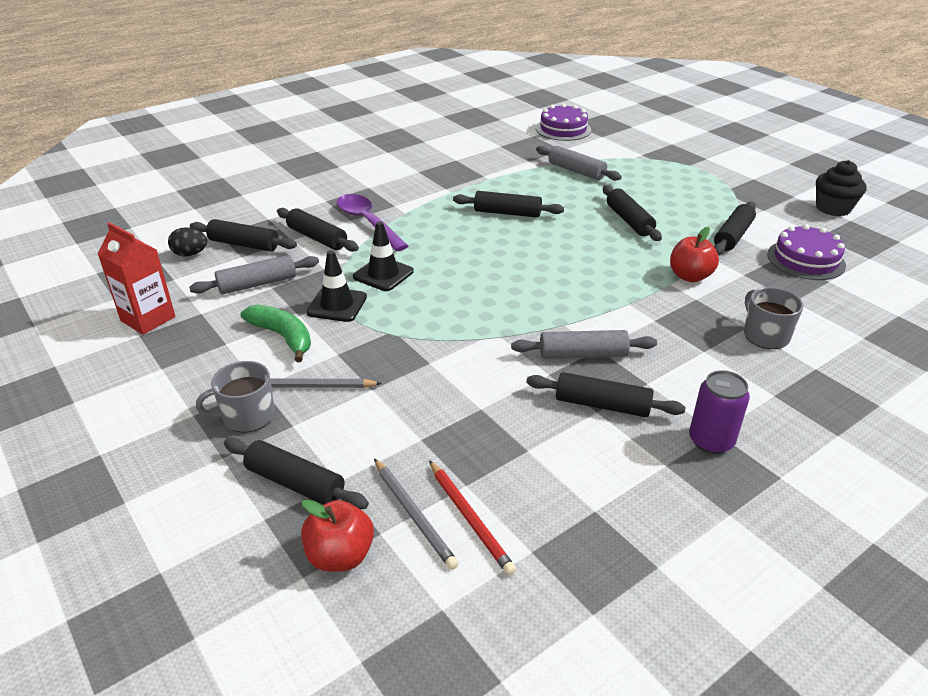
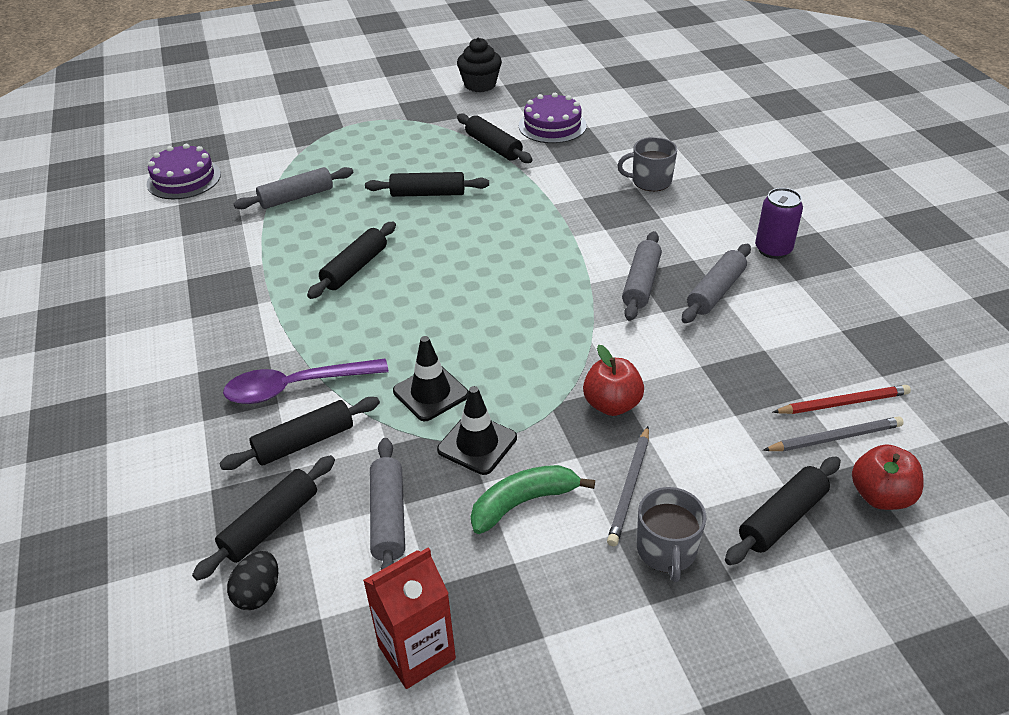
camera: 70 degrees left, 5 degrees up
(602, 405) = (716, 292): black rolling pin -> grey rolling pin
(690, 276) = (547, 190): red apple -> red apple (612, 404)

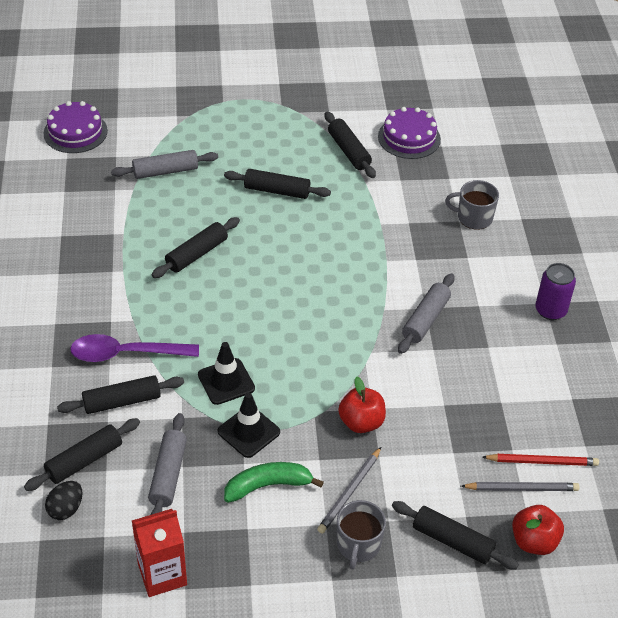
camera: 10 degrees right, 5 degrees up
(480, 85) = (359, 76): black cupcake -> none
(716, 292) = (484, 340): grey rolling pin -> none
(782, 518) = (452, 541): black rolling pin -> black rolling pin turned 60 degrees clockwise

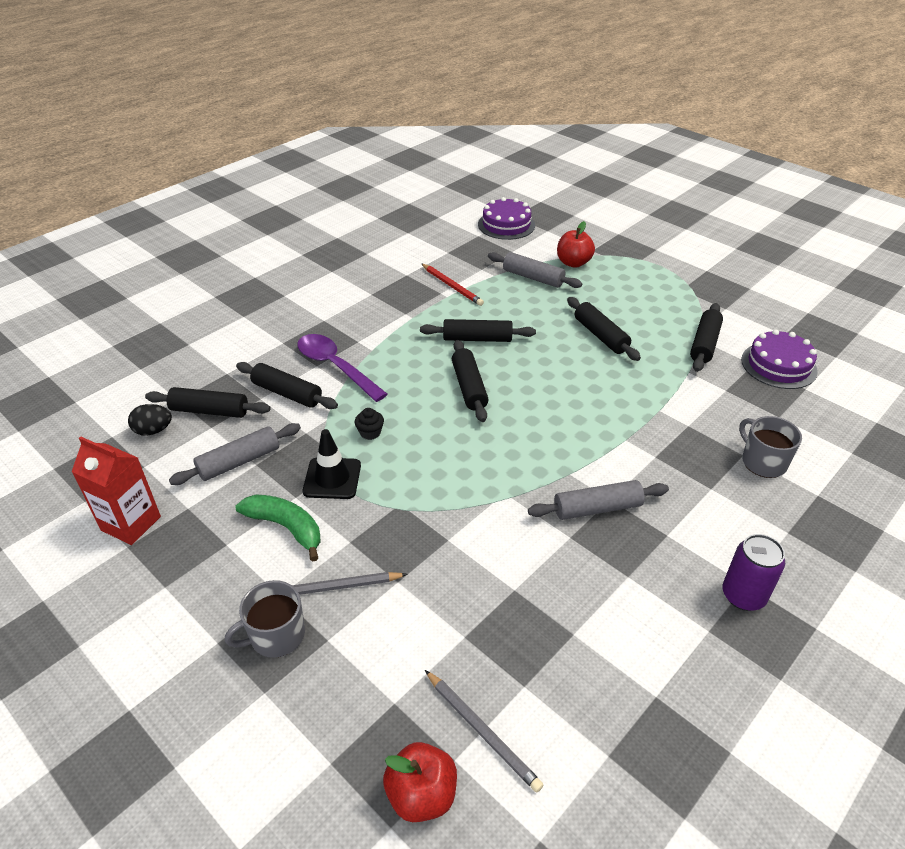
camera: 50 degrees right, 5 degrees down
(226, 381) = (370, 432): black traffic cone -> black cupcake
(361, 422) = (423, 543): red apple -> red apple (573, 263)
(452, 541) = (350, 712): black rolling pin -> black rolling pin (469, 387)
(542, 461) = (539, 726): red pencil -> red pencil (452, 286)

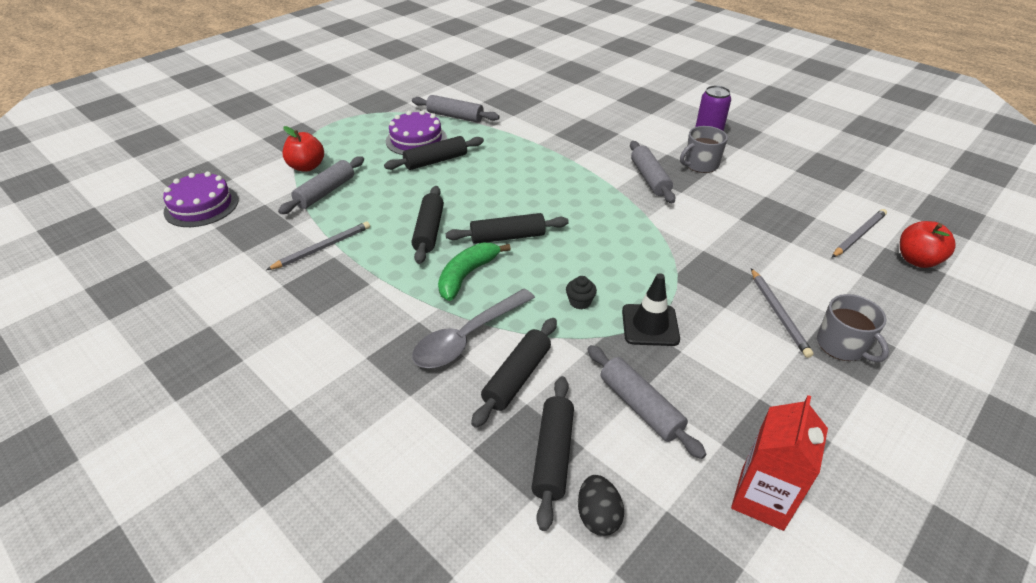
camera: 90 degrees left, 0 degrees up
(286, 527) = (723, 353): green banana -> green banana (467, 275)
(335, 367) = (468, 337): purple spoon -> grey spoon
(452, 286) = (322, 248): red pencil -> grey pencil
(704, 344) = (455, 116): black rolling pin -> grey rolling pin
(763, 462) = (589, 112): grey mug -> grey mug (700, 164)
(778, 365) = (485, 92): purple cake -> purple cake (416, 140)

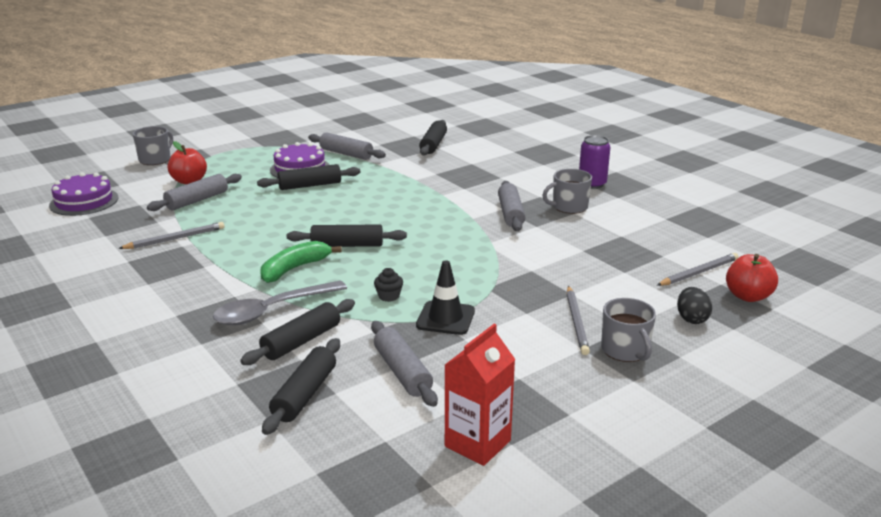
camera: 10 degrees right, 15 degrees down
(259, 141) = (155, 159): none -> grey mug
(429, 231) = (277, 235): black rolling pin -> black rolling pin (433, 145)
(598, 516) = (322, 437): black egg -> black egg (691, 319)

